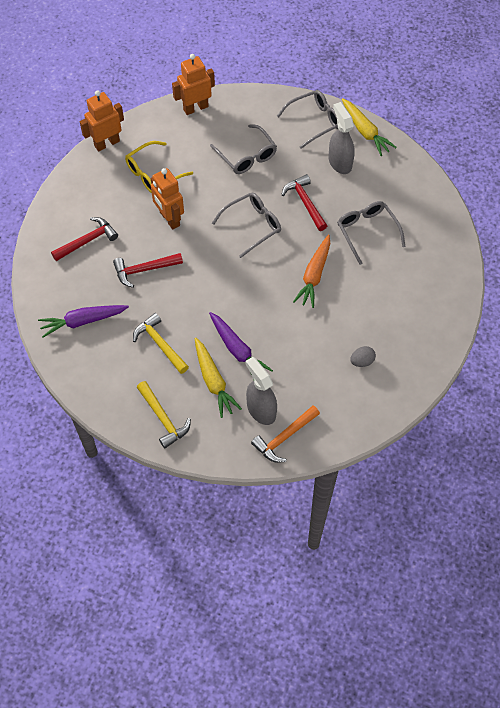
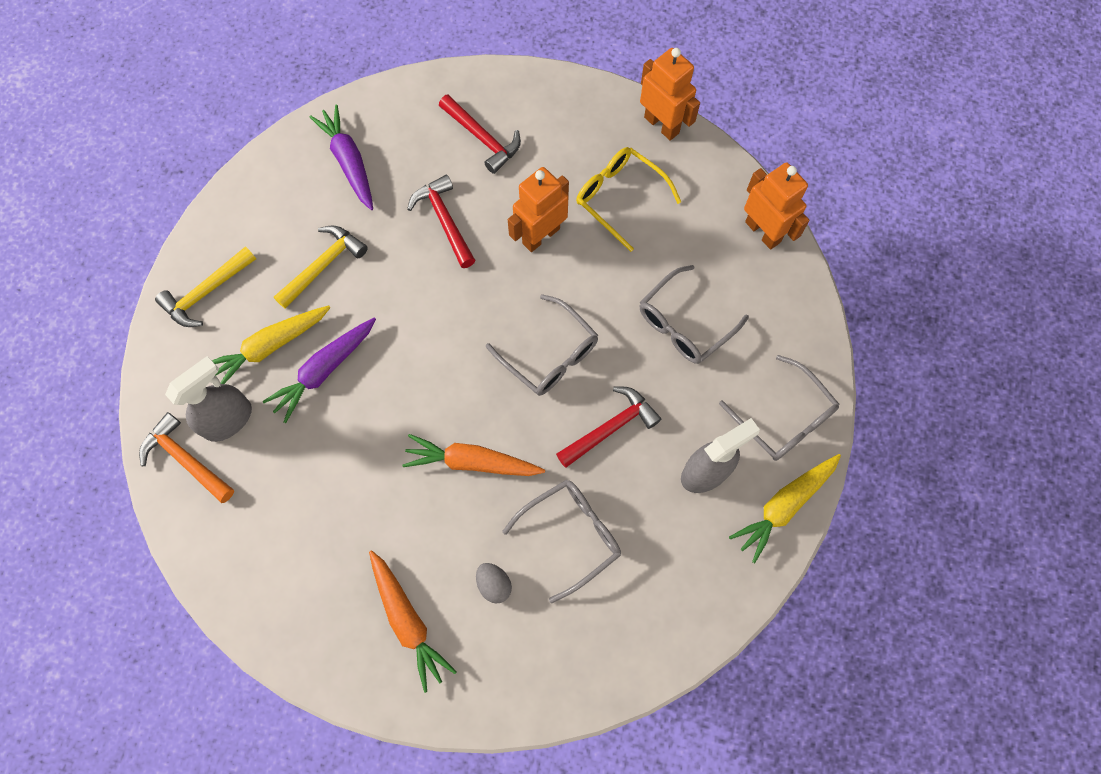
camera: 80 degrees right, 10 degrees up
(362, 361) = (323, 557): grey egg -> grey egg (494, 584)
(406, 320) = (408, 620): none -> orange carrot

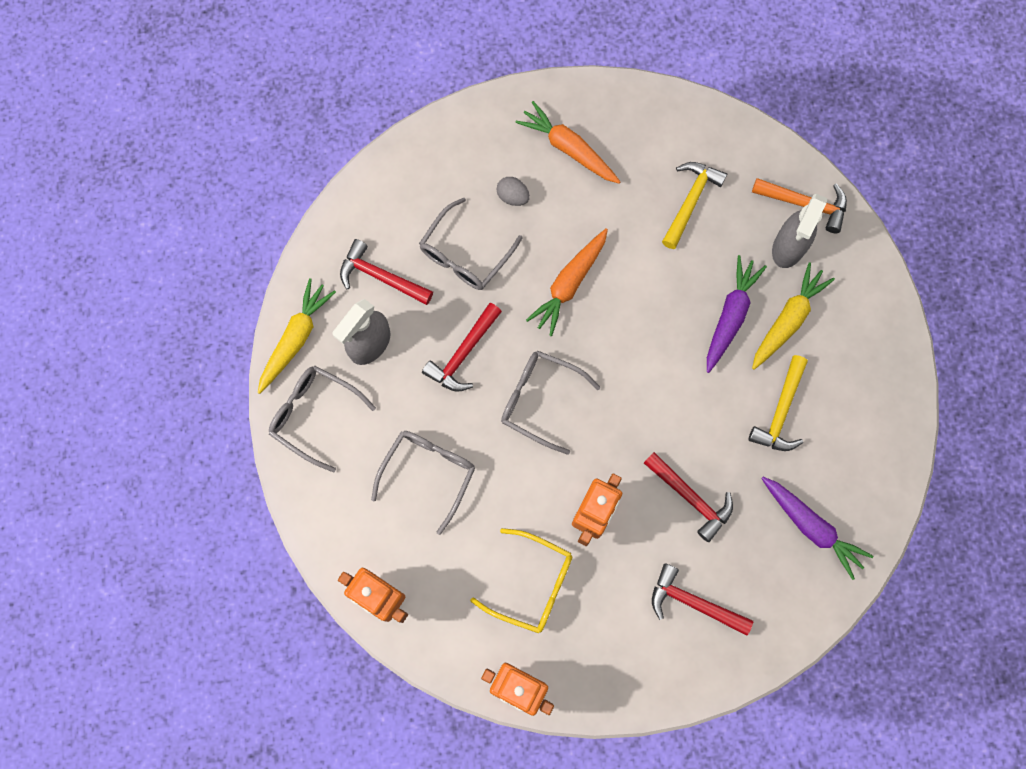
camera: 160 degrees right, 5 degrees up
(206, 292) = (870, 348): yellow hammer -> yellow hammer (690, 201)
(472, 462) = (569, 284): orange carrot -> orange carrot turned 135 degrees clockwise
(672, 543) = (380, 277): none -> red hammer

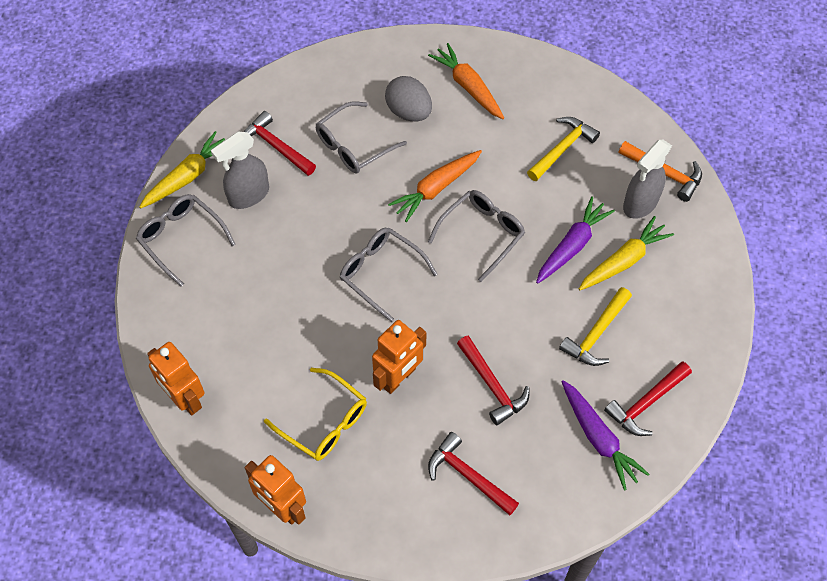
camera: 15 degrees right, 15 degrees down
(428, 473) = (263, 308): grey glasses -> grey glasses (482, 234)
(463, 354) = (326, 221): red hammer -> red hammer (646, 403)
(513, 196) = (409, 112): grey egg -> grey egg, size x1.72

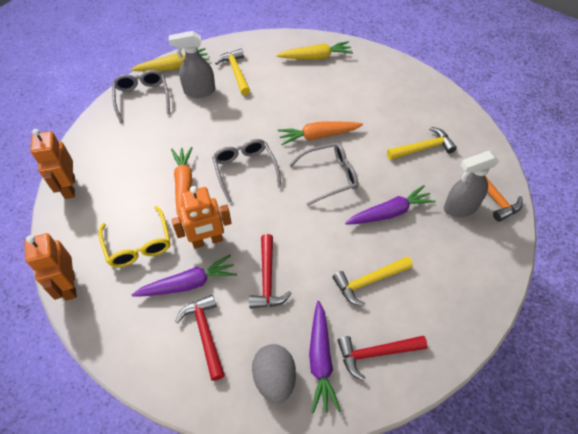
camera: 30 degrees right, 5 degrees down
(276, 146) = (236, 72): red hammer -> yellow hammer
(353, 146) = (283, 90): grey glasses -> none
(409, 112) = (332, 85): grey egg -> grey egg (275, 378)
(412, 435) = (188, 284): none -> purple carrot
(468, 87) = (381, 86): orange carrot -> orange carrot (184, 185)
(623, 261) = (422, 240): yellow carrot -> yellow carrot (315, 57)

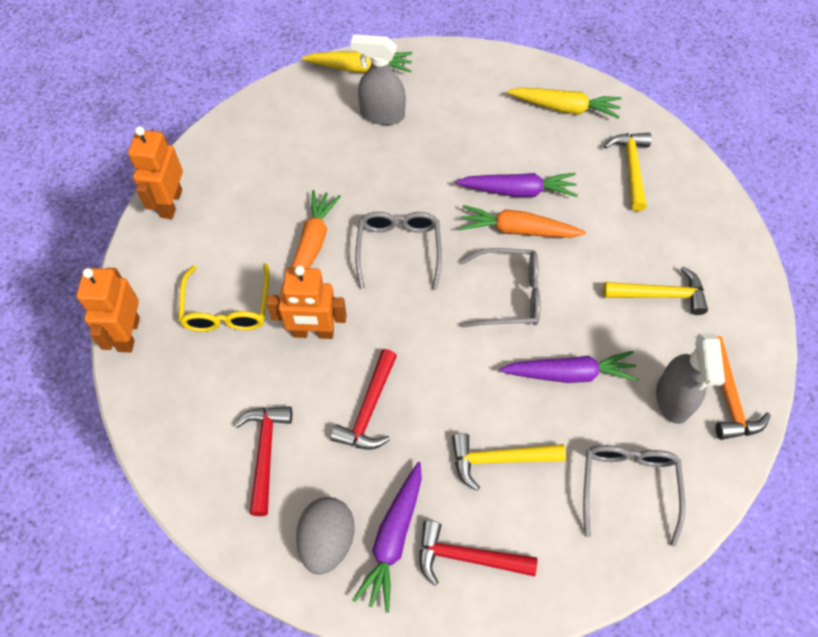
camera: 20 degrees right, 5 degrees up
(142, 98) = (304, 103): grey glasses -> grey glasses (628, 486)
(188, 284) = (268, 381): purple carrot -> purple carrot (517, 191)
(236, 72) = (442, 100): yellow hammer -> yellow hammer (631, 168)
(460, 207) = (673, 399): grey spray bottle -> grey spray bottle turned 90 degrees counterclockwise

